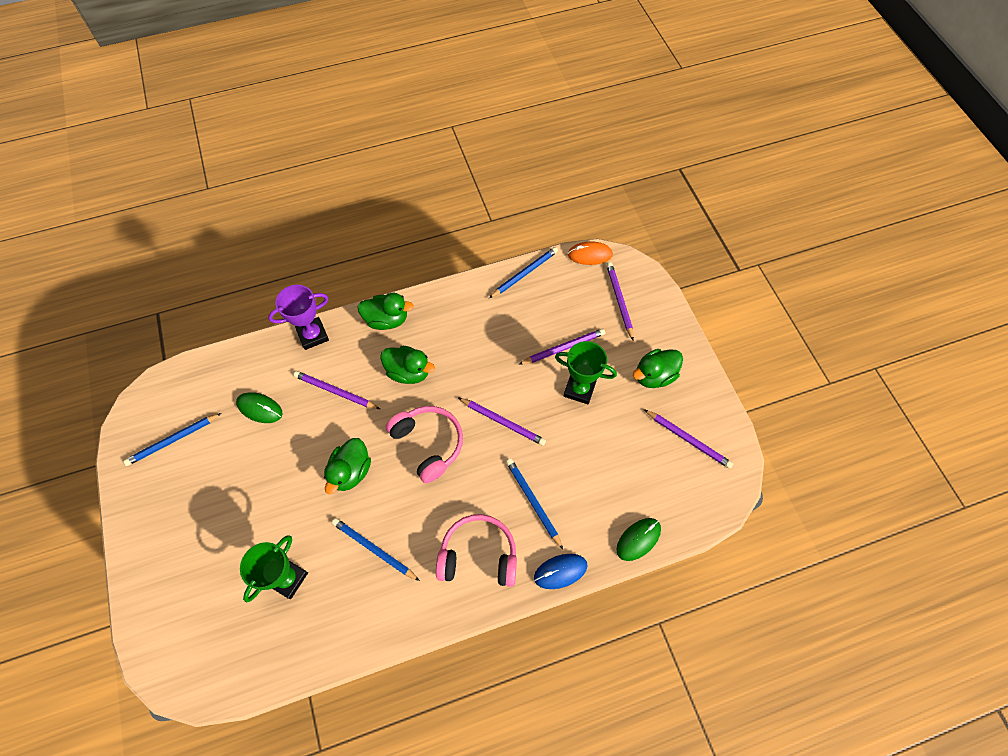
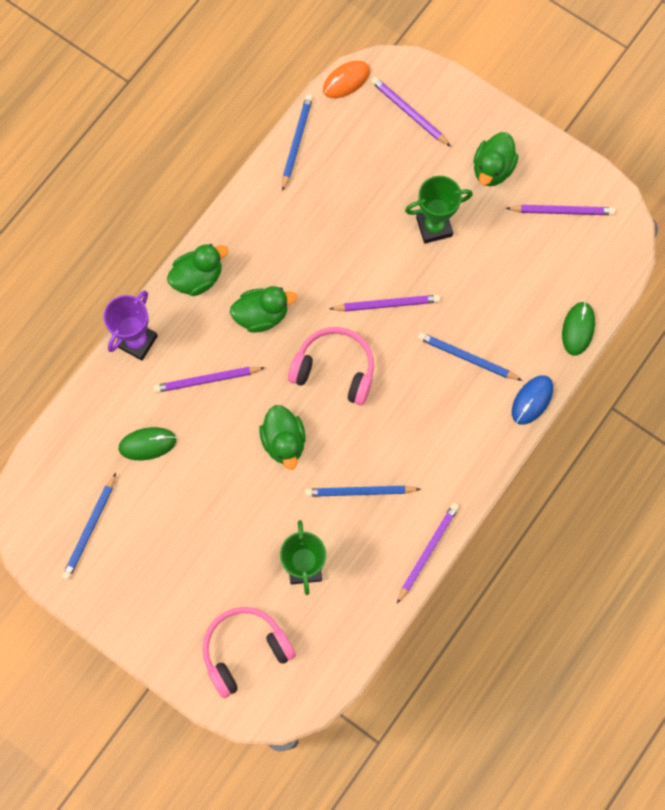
camera: 35 degrees left, 10 degrees up
(478, 555) = (454, 435): pink headphones -> pink headphones (245, 650)
(563, 348) = (390, 196): purple pencil -> purple pencil (427, 552)

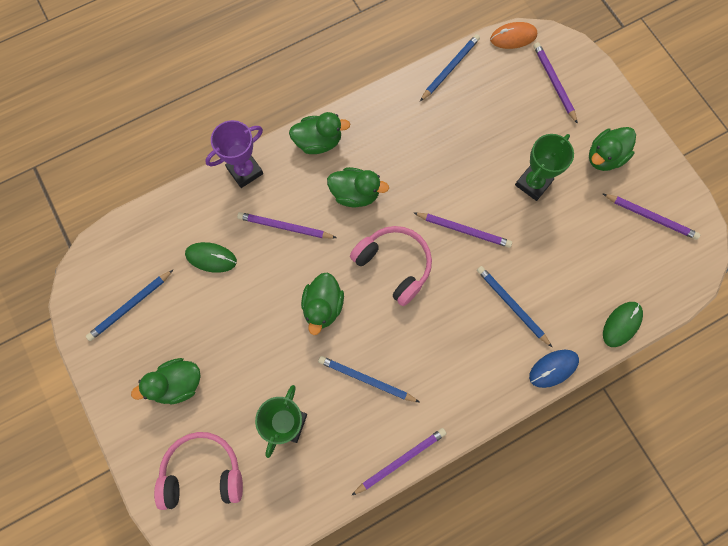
camera: 25 degrees right, 0 degrees up
(177, 580) = (177, 384): none -> green duck
(434, 227) = (533, 183): green trophy -> green trophy turned 60 degrees counterclockwise

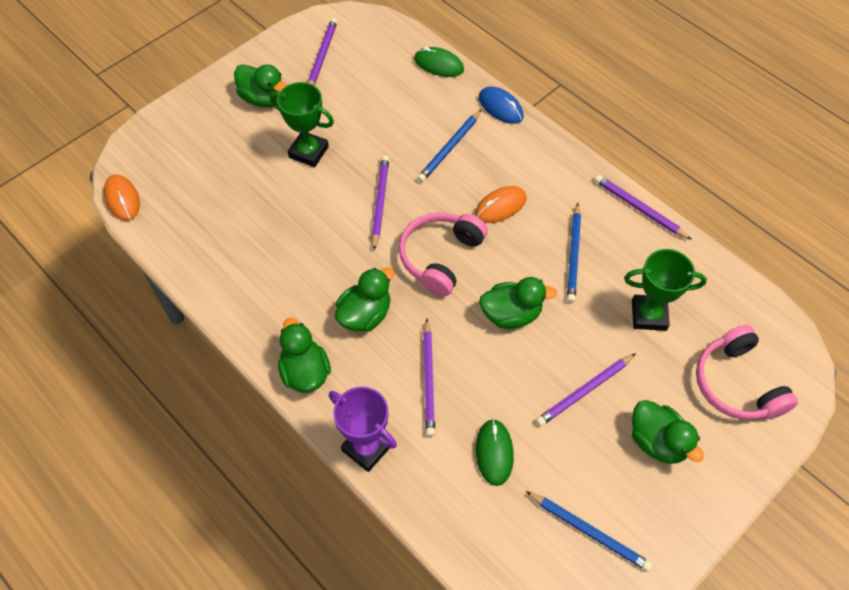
camera: 105 degrees left, 15 degrees down
(355, 194) = (365, 315): green duck -> green duck turned 45 degrees clockwise
(434, 332) = (500, 206): none -> orange mouse
(450, 68) = (175, 253): blue pencil -> none
(554, 83) = (179, 152): purple pencil -> purple pencil (584, 391)

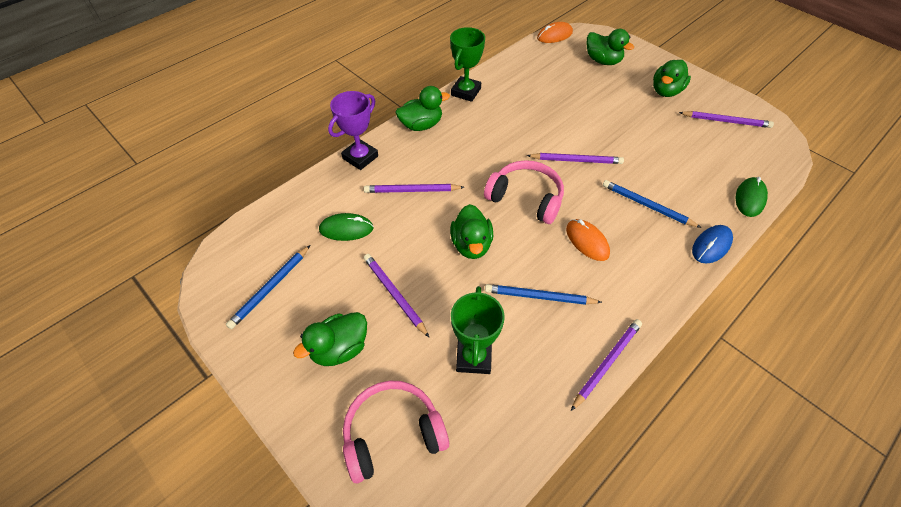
camera: 90 degrees right, 5 degrees down
(308, 152) = (618, 118): green trophy -> green trophy (466, 92)
(365, 315) = (468, 154): green duck -> green duck (603, 61)

